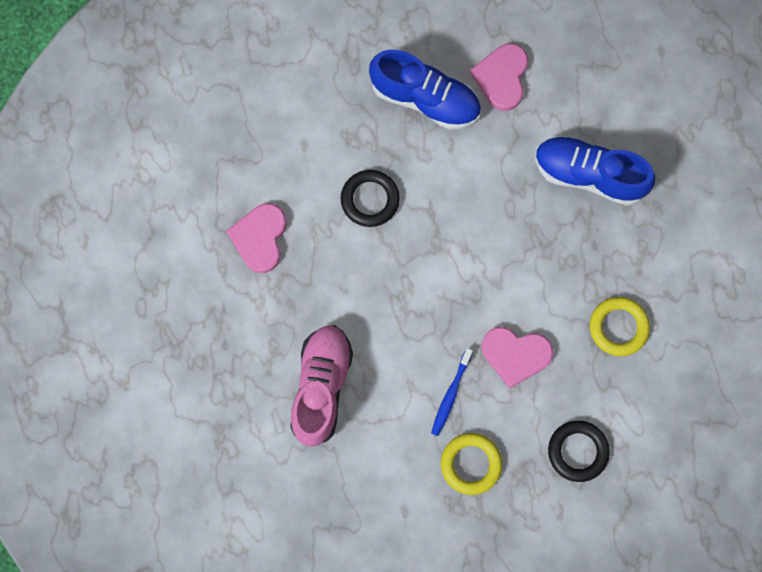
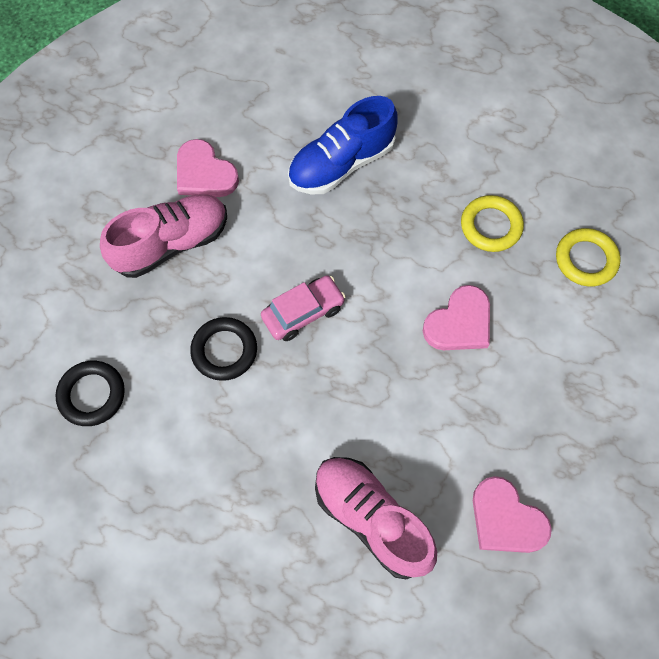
camera: 55 degrees left, 10 degrees down
(260, 238) = (181, 477): pink heart -> pink heart (506, 519)
(425, 99) = (171, 244): blue shoe -> pink shoe
(440, 234) = (303, 312): none -> pink car
(451, 394) = (459, 402): blue toothbrush -> none
(471, 464) = (538, 429): yellow ring -> yellow ring (586, 260)
(577, 451) = (582, 329): black ring -> black ring (92, 395)

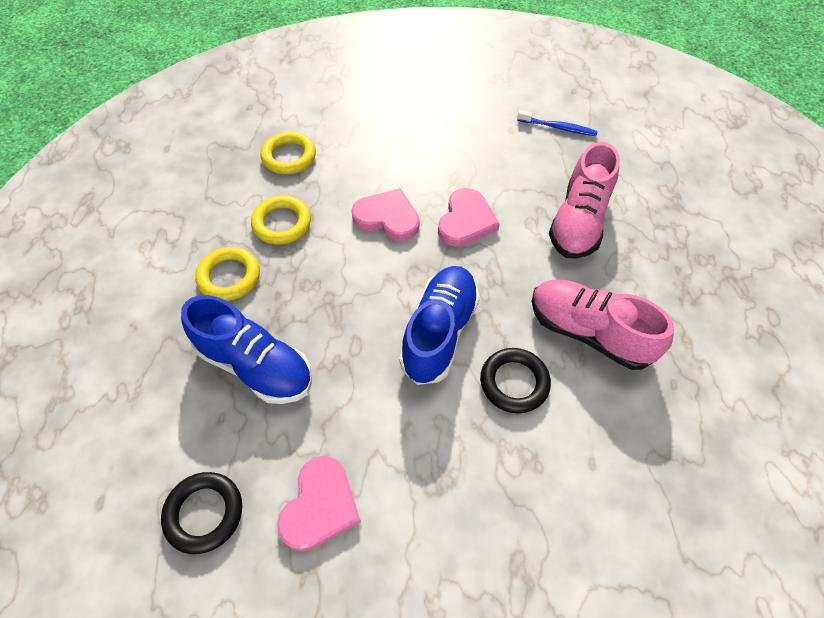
camera: 115 degrees left, 10 degrees down
(92, 395) = (633, 485): black ring -> black ring (204, 513)
(171, 244) = (427, 495): pink shoe -> pink shoe (589, 333)
(303, 312) = (439, 333): pink car -> blue shoe
(443, 167) = (229, 277): none -> yellow ring
(506, 519) = (524, 150): pink heart -> pink heart (466, 221)
(530, 587) = (558, 128): none -> blue toothbrush

